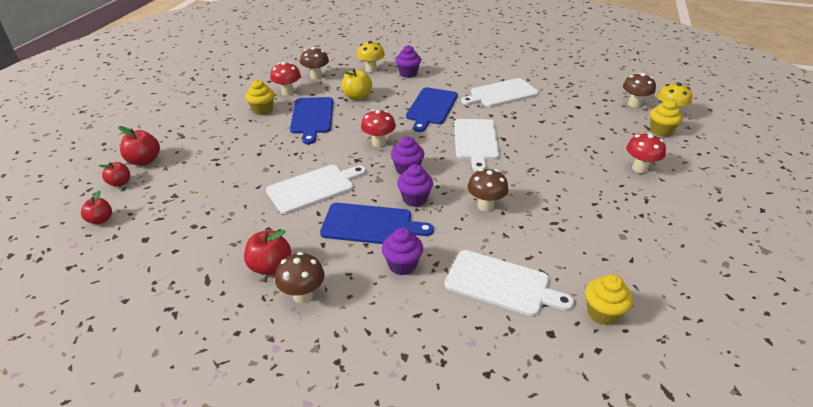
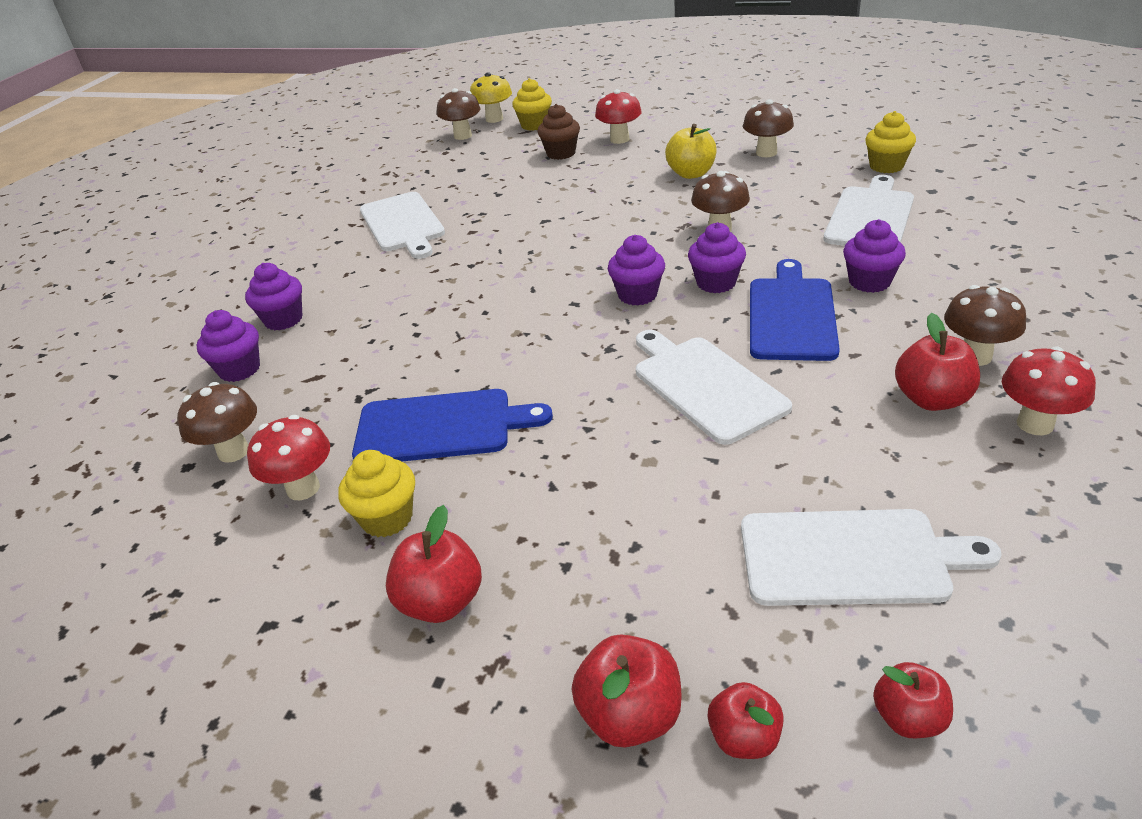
camera: 85 degrees left, 0 degrees up
(215, 124) = (441, 601): none -> red apple
(357, 97) = (363, 375): yellow apple -> yellow apple (691, 174)
(371, 70) = (239, 369): yellow mushroom -> purple cupcake
(379, 143) = (553, 330): red mushroom -> red mushroom (1035, 424)
(431, 108) = (434, 285): blue cutting board -> none
(476, 141) = (552, 241): white cutting board -> white cutting board (851, 557)
(608, 143) = (561, 153): none -> brown cupcake
(624, 242) = (766, 153): none -> brown mushroom

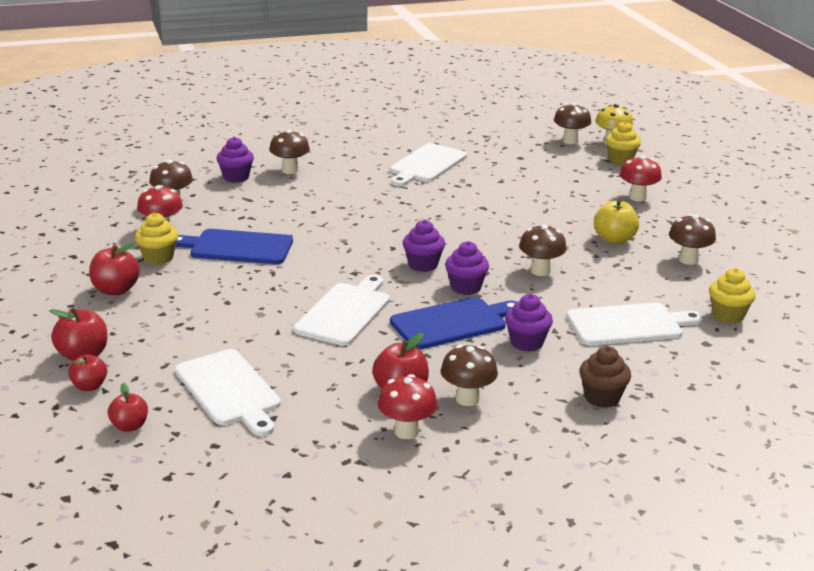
camera: 50 degrees right, 10 degrees down
(283, 320) = (290, 170): purple cupcake -> brown mushroom
(441, 427) = (237, 247): blue cutting board -> blue cutting board turned 135 degrees clockwise
(561, 153) = (587, 183): brown cupcake -> brown cupcake (602, 397)

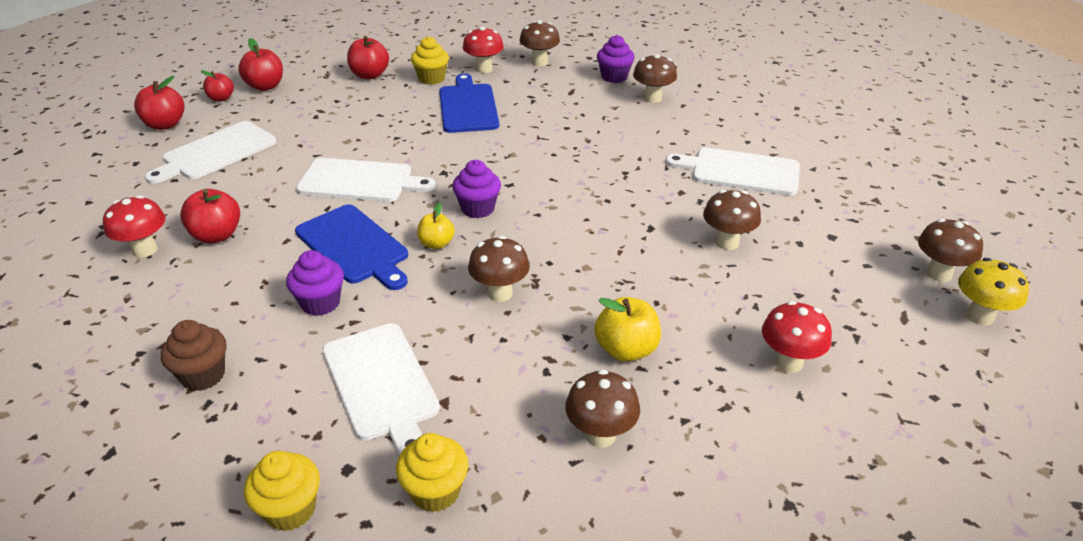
camera: 75 degrees right, 10 degrees up
(129, 426) = (165, 125): red apple -> red apple, size x1.51
(465, 287) = (436, 244): purple cupcake -> yellow apple
(467, 399) = (201, 277): brown mushroom -> brown mushroom (727, 242)
(620, 160) = (919, 332): yellow cupcake -> yellow cupcake (290, 510)

